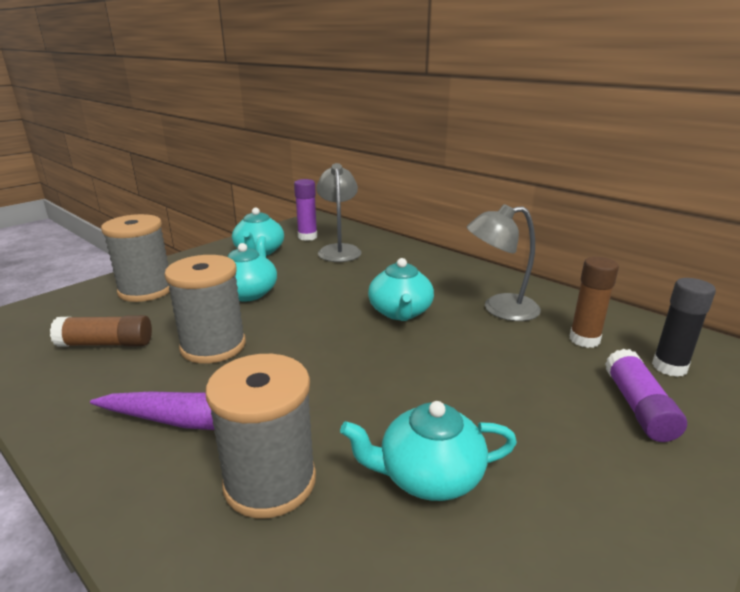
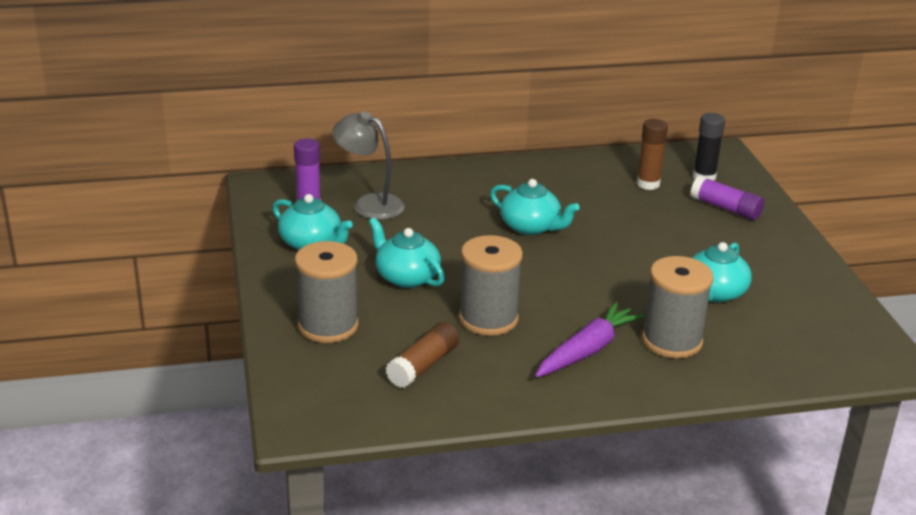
camera: 55 degrees left, 5 degrees up
(500, 309) = (575, 189): grey lamp -> none

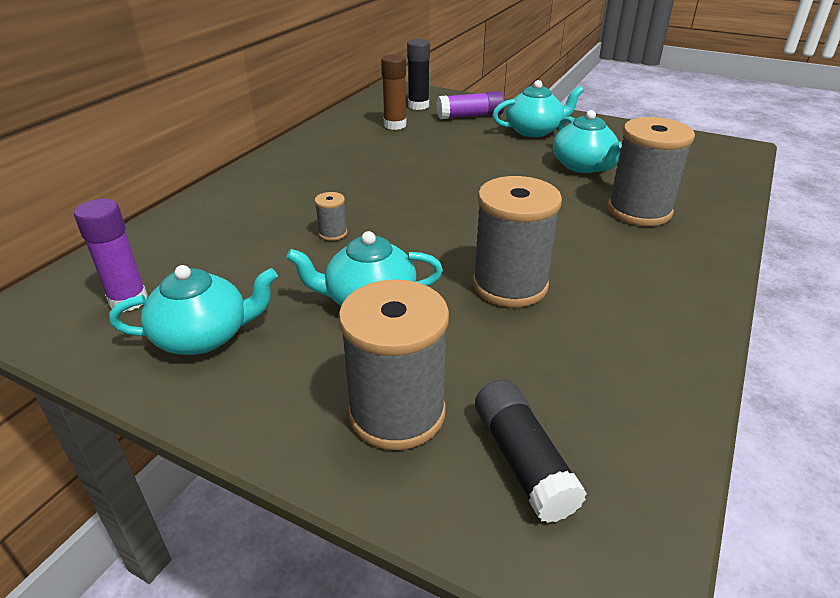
camera: 50 degrees left, 5 degrees up
(339, 375) = (523, 461): none -> black glue stick
(369, 204) = (197, 258): grey lamp -> none
(423, 365) = (561, 373): brown glue stick -> none
(456, 233) = (333, 233): none -> grey spool
(531, 227) = (381, 194): turquoise teapot -> turquoise teapot (534, 131)
(587, 350) = (620, 256): purple carrot -> none

